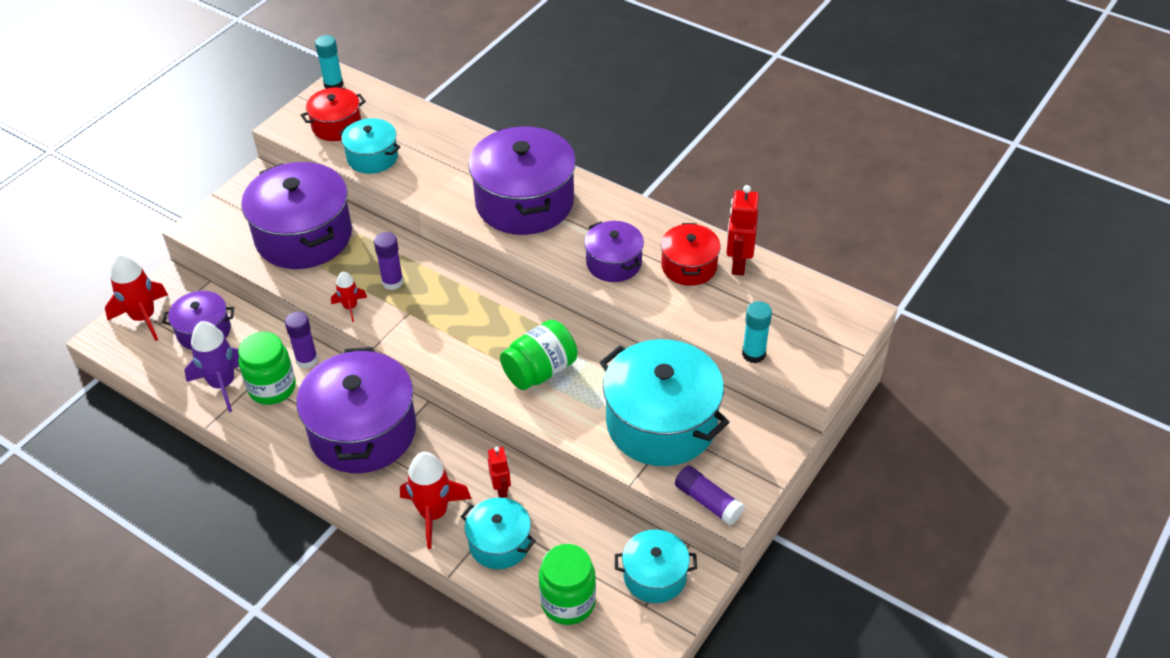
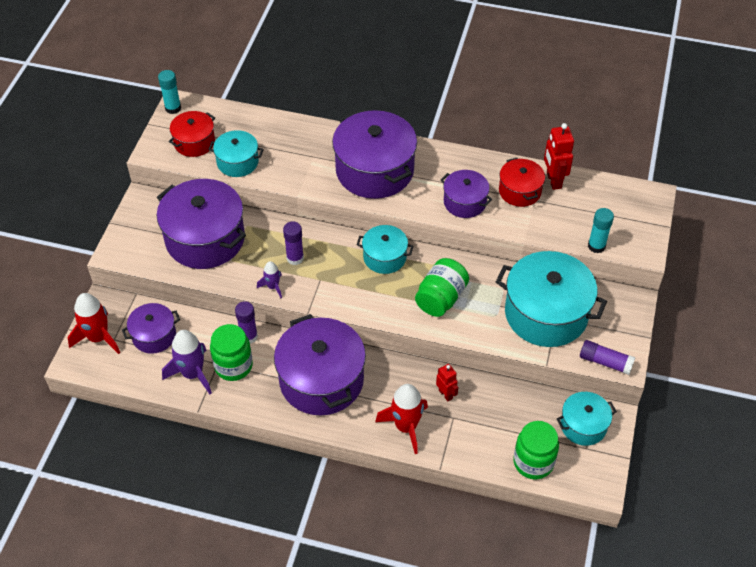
camera: 20 degrees left, 5 degrees up
(350, 307) = (273, 287): red rocket -> purple rocket
(499, 543) = (464, 434): turquoise pot -> turquoise pot (384, 257)

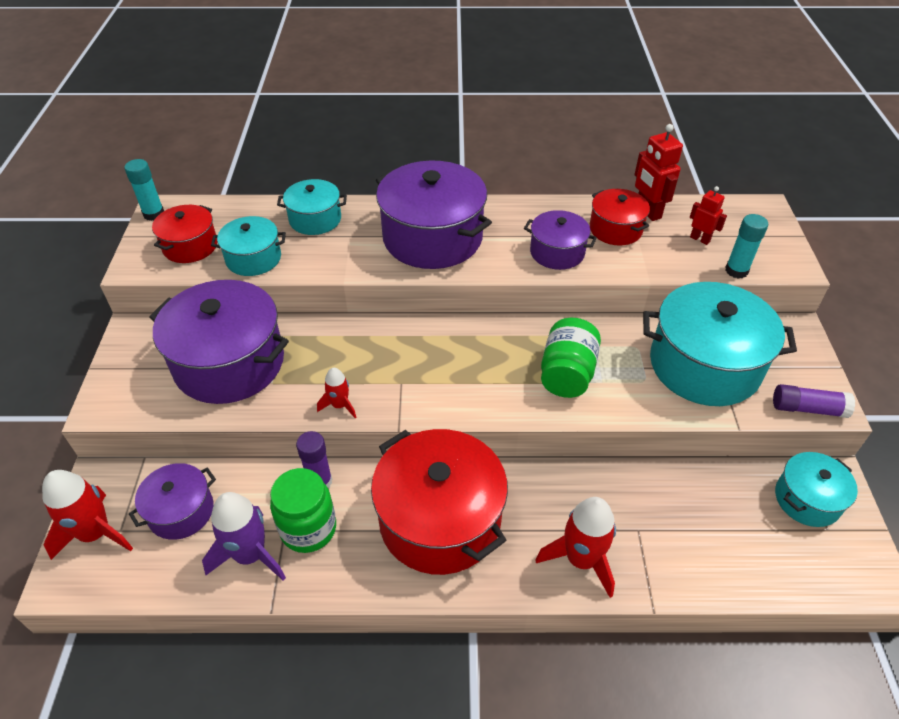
camera: 15 degrees left, 5 degrees down
(273, 287) = (339, 405): purple rocket -> red rocket
(295, 258) = (359, 363): purple glue stick -> none
(321, 380) = (440, 520): purple pot -> red pot
(384, 257) = (475, 339): turquoise pot -> turquoise pot (315, 219)
(445, 394) = (614, 499): red robot -> red robot (700, 239)
(533, 462) = (772, 568): green jar -> none

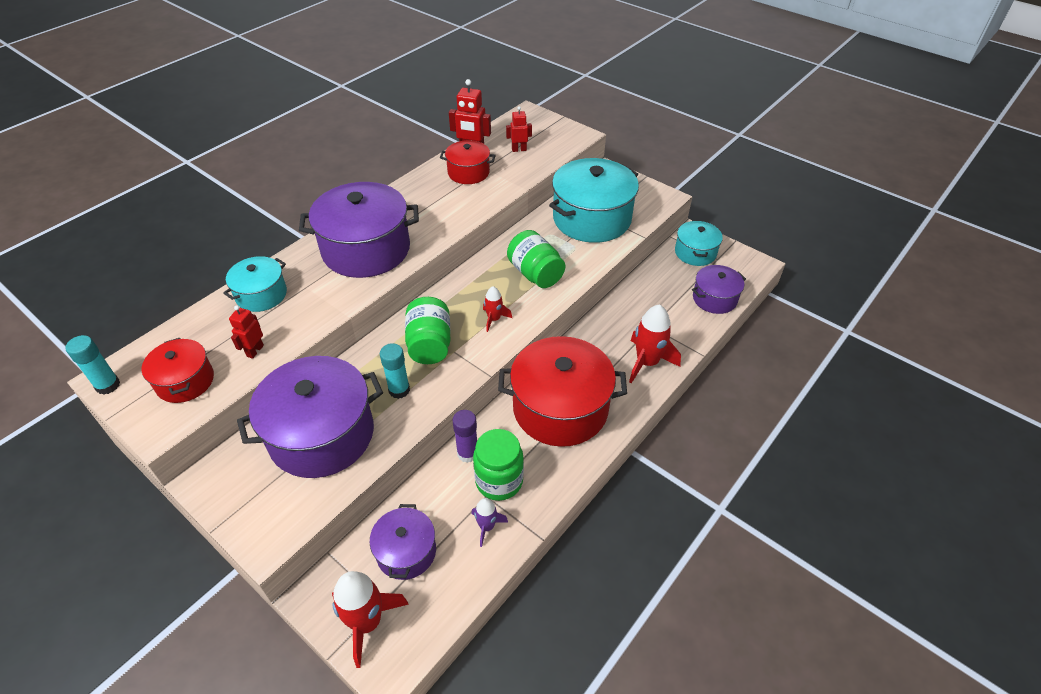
camera: 50 degrees left, 0 degrees up
(250, 555) = (487, 527): purple rocket -> purple rocket, size x0.55
(253, 258) = (255, 351): turquoise pot -> red robot
(339, 405) = (436, 393): red rocket -> red rocket (494, 319)
(392, 361) = (430, 344): none -> green jar
(557, 252) = (455, 207): purple pot -> purple pot (714, 298)
(736, 271) = (558, 155): turquoise glue stick -> turquoise glue stick (399, 390)
(807, 409) = (658, 205): purple glue stick -> none

